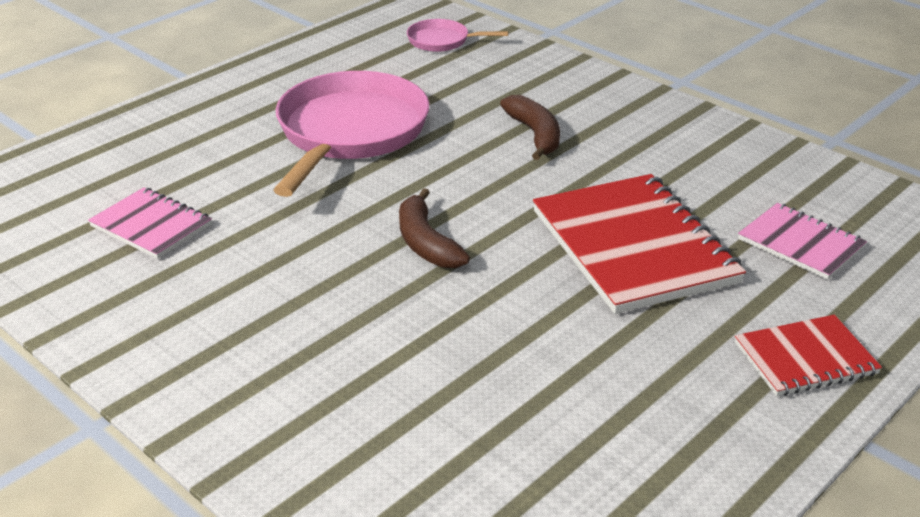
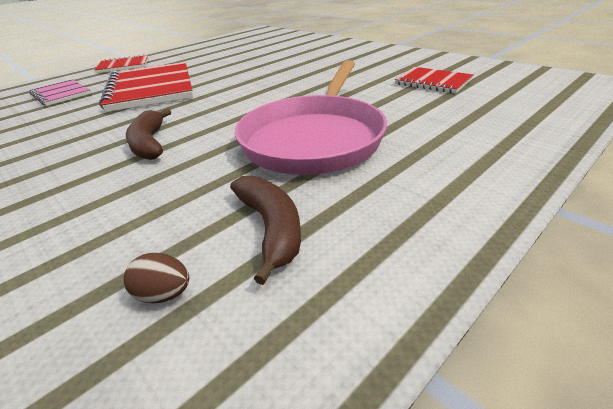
camera: 175 degrees left, 0 degrees up
(151, 226) = (433, 82): pink notebook -> red notebook
(426, 243) = (264, 84): brown banana -> brown banana (271, 228)
(442, 41) = (164, 294): pink pan -> brown egg

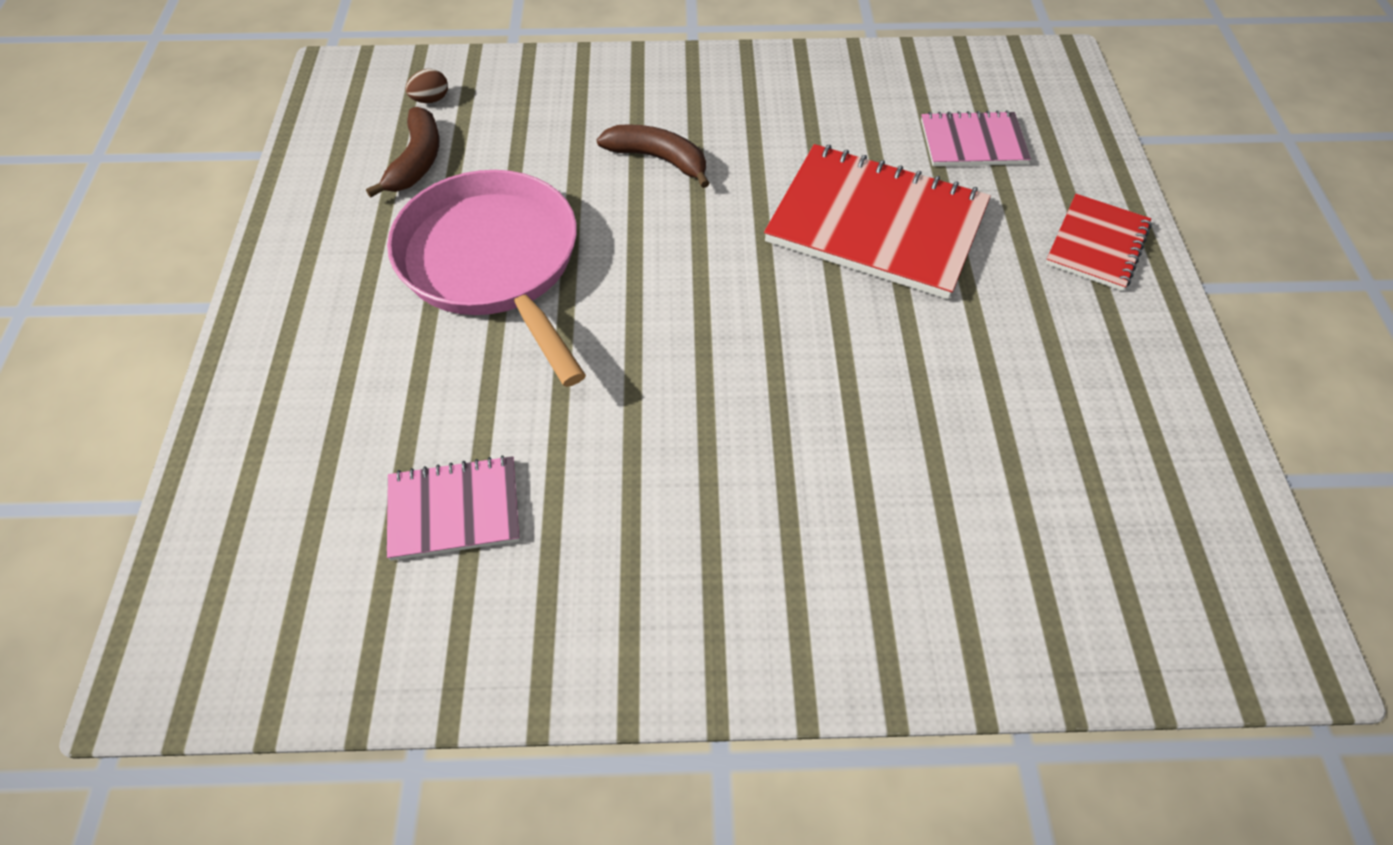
camera: 130 degrees right, 20 degrees up
(271, 228) = (417, 161): brown banana -> brown banana turned 105 degrees counterclockwise
(433, 82) = (454, 510): red notebook -> pink notebook

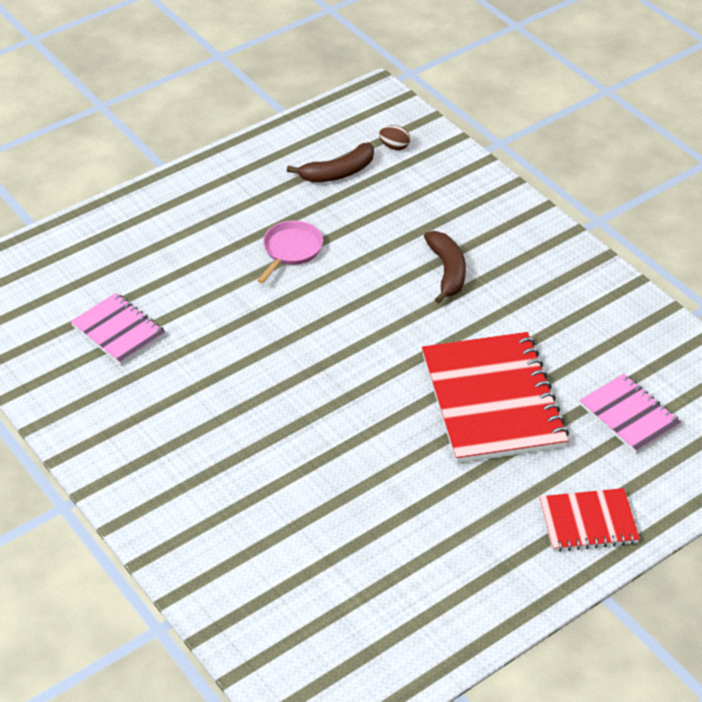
camera: 55 degrees right, 10 degrees down
(493, 264) = (291, 250): pink pan -> pink pan, size x0.46

